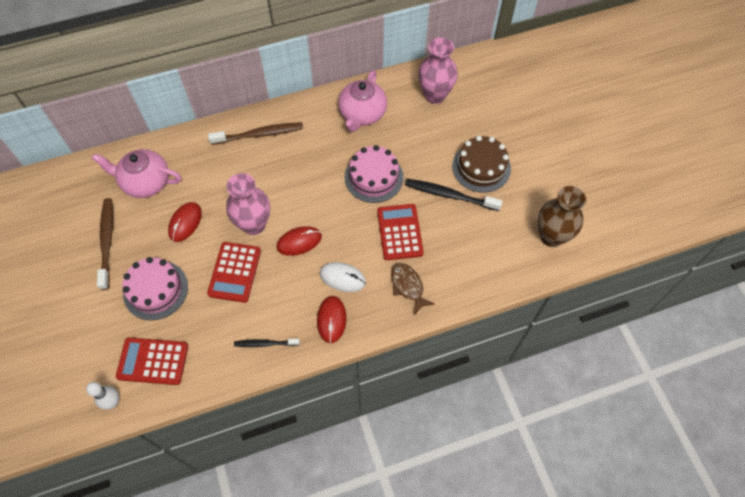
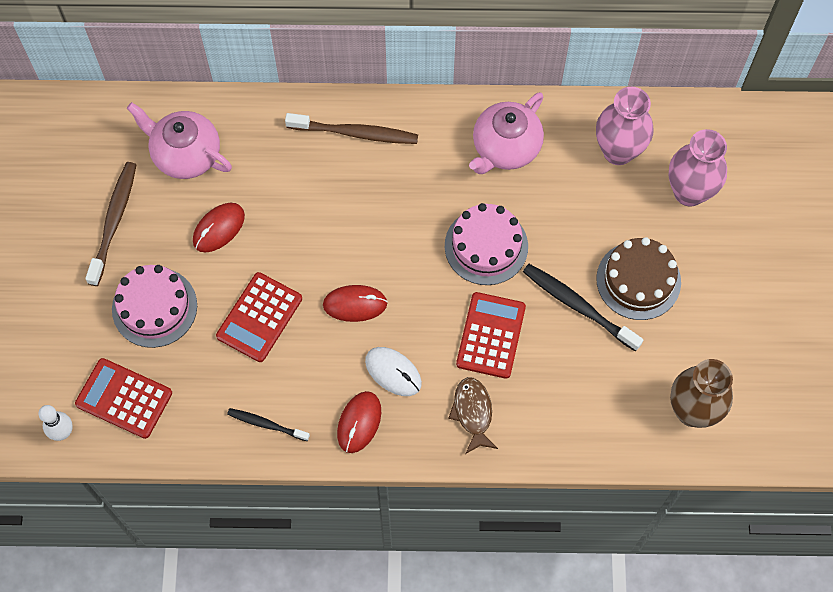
camera: 20 degrees right, 5 degrees up
(254, 224) = (305, 260): pink vase -> pink vase (689, 192)

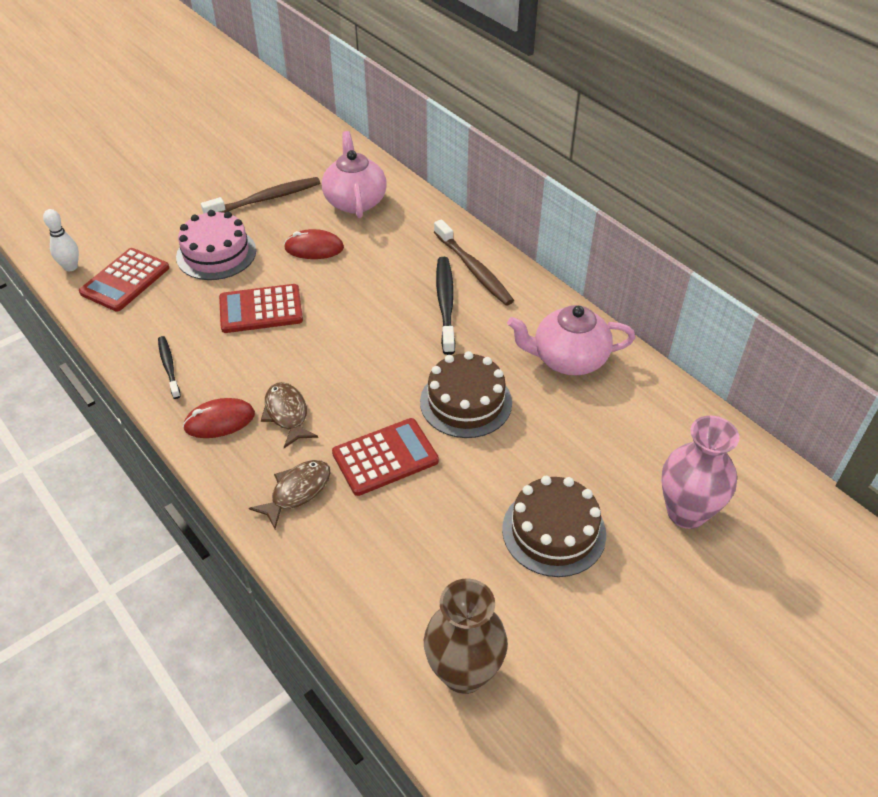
camera: 50 degrees right, 20 degrees down
(124, 398) = (125, 280): red calculator -> red calculator turned 135 degrees counterclockwise
(355, 304) = (326, 355): red mouse -> none
(393, 372) = (287, 414): white mouse -> brown fish
(486, 246) = (466, 402): pink cake -> brown cake
(578, 306) = (478, 502): black toothbrush -> black toothbrush (445, 304)
(618, 151) = (659, 433): pink vase -> none

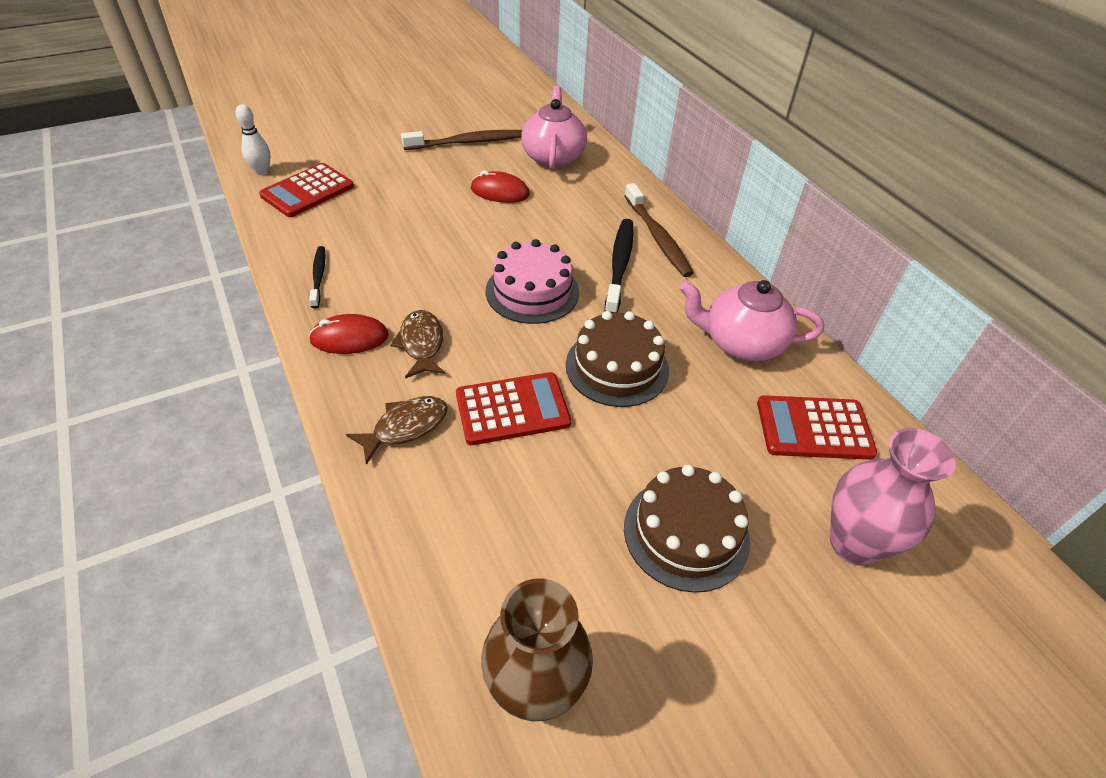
camera: 10 degrees right, 0 degrees up
(216, 254) = (403, 182): pink cake -> pink cake (532, 291)
(261, 309) = (429, 239): red calculator -> red calculator (814, 428)

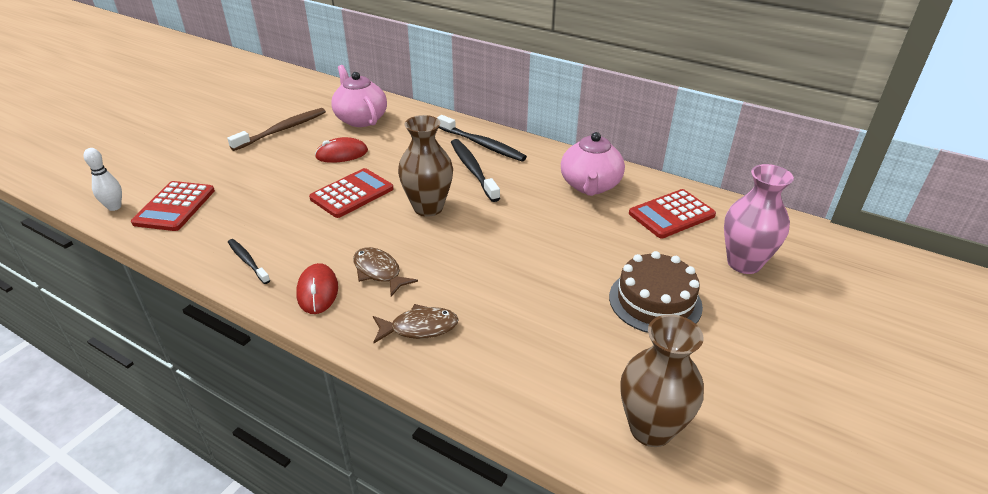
camera: 30 degrees left, 10 degrees down
(349, 338) = (317, 291): red mouse -> red mouse turned 60 degrees counterclockwise
(405, 427) = (419, 328): brown fish -> brown fish turned 60 degrees clockwise
(512, 409) = (484, 283): red calculator -> red calculator (352, 194)
(532, 291) = (428, 208): pink cake -> brown vase
(617, 367) = (528, 230): brown cake -> none
(657, 237) = (482, 144): brown toothbrush -> black toothbrush
(741, 343) = (590, 186): pink teapot -> pink teapot turned 60 degrees counterclockwise

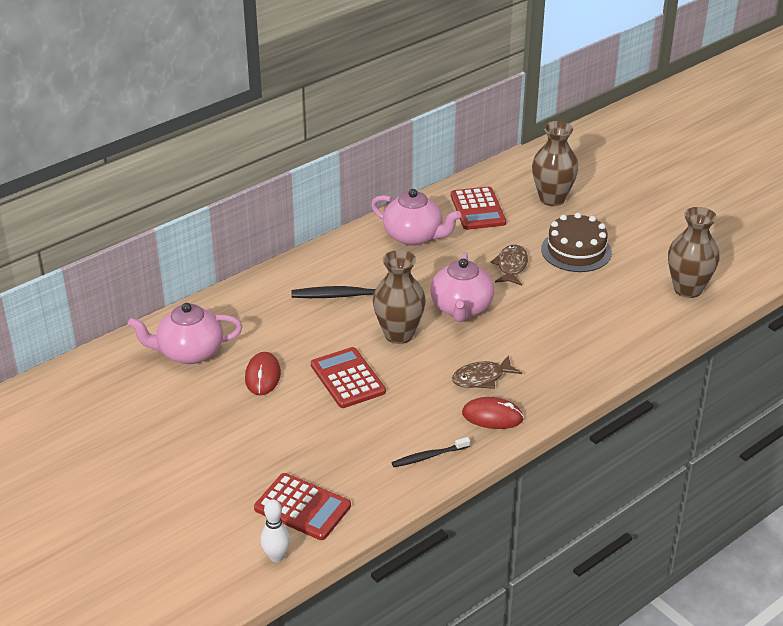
camera: 70 degrees left, 0 degrees up
(282, 130) = (174, 416): brown toothbrush -> none
(419, 328) = (560, 367): brown fish -> brown fish (511, 266)
(482, 144) = (303, 279): black toothbrush -> none
(490, 237) = (461, 308): none -> pink teapot
(744, 263) = (552, 199): pink vase -> brown vase

